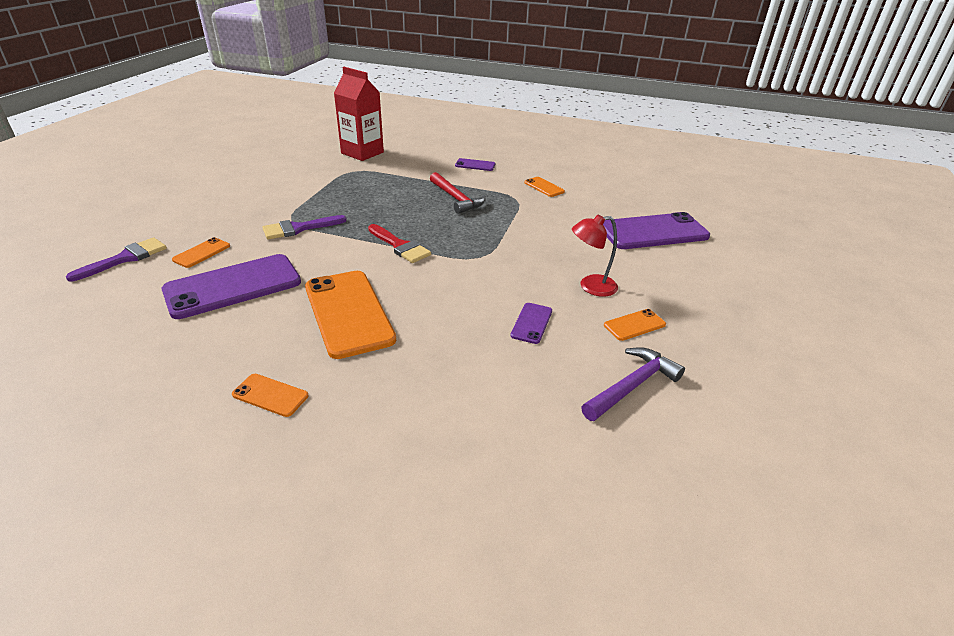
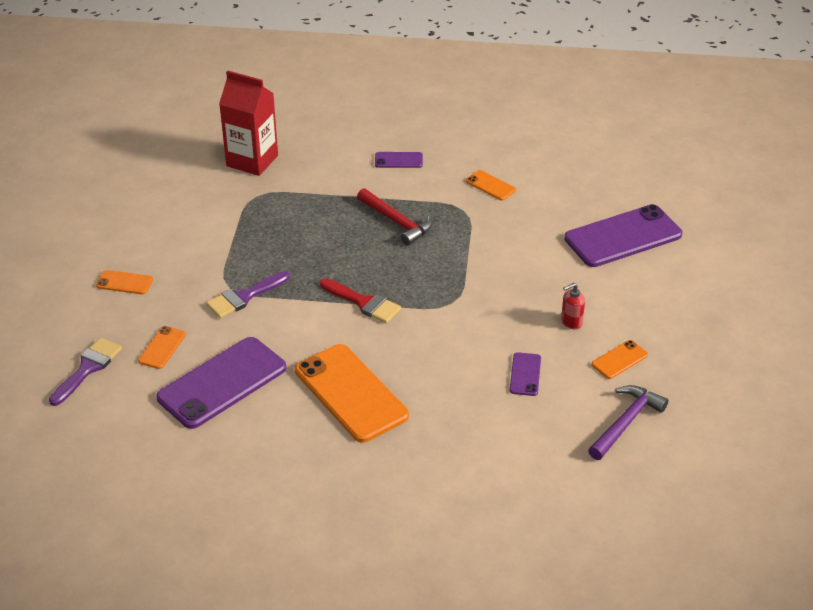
camera: 10 degrees left, 5 degrees up
(270, 395) = (326, 485): orange phone -> orange phone (124, 282)
(590, 286) = (571, 322): red lamp -> red soap dispenser

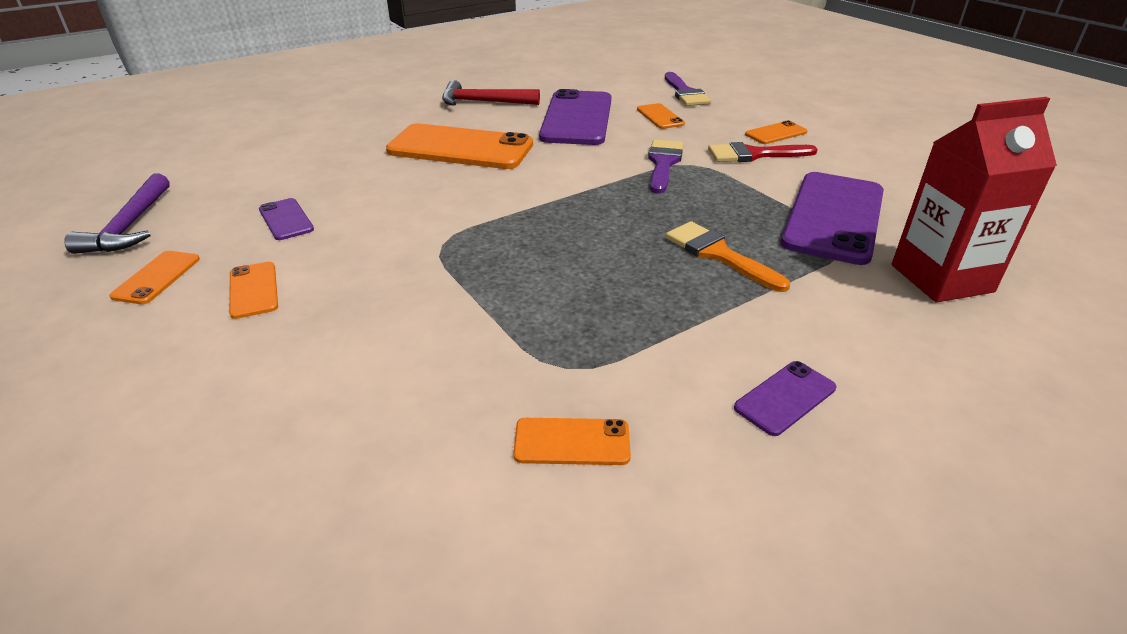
camera: 140 degrees right, 5 degrees down
(323, 221) = (718, 254): none -> orange brush
(364, 303) = (542, 204): red brush -> red brush (754, 154)
(396, 222) = (633, 298): red hammer -> red hammer (484, 102)
(571, 322) = (253, 290): red soap dispenser -> orange phone
(623, 236) = (213, 475): purple phone -> purple phone (833, 217)

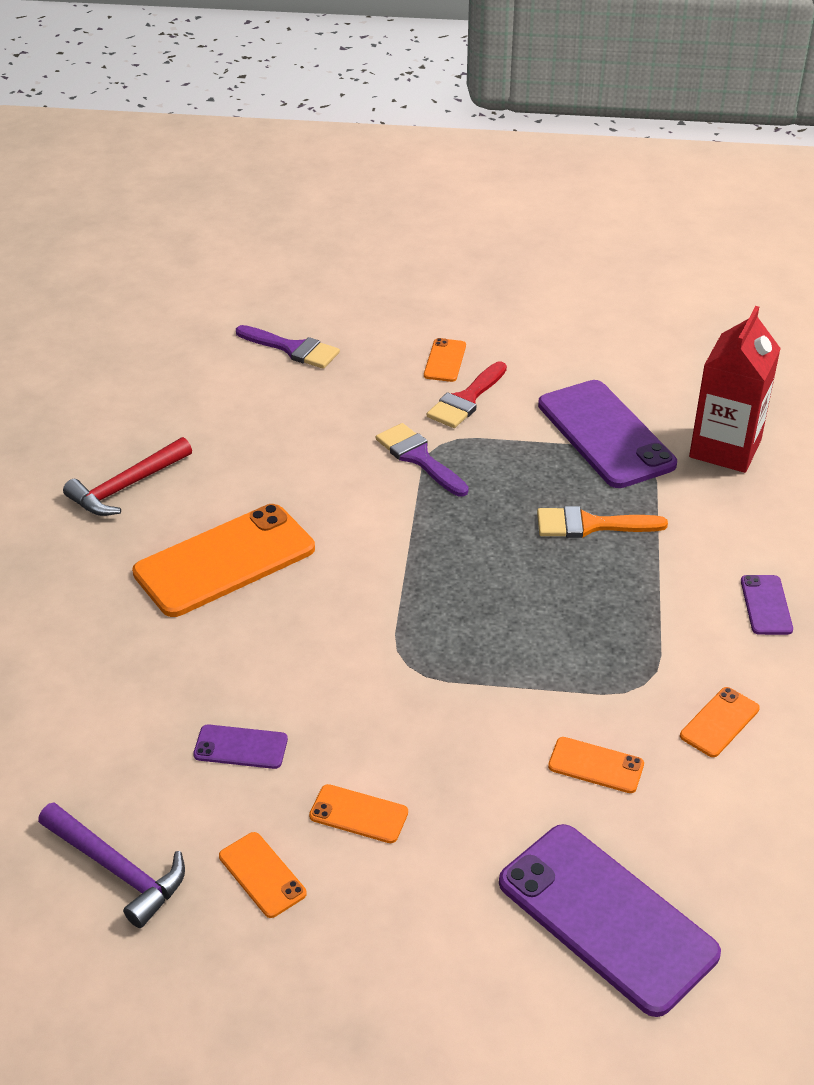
camera: 50 degrees left, 5 degrees up
(577, 118) = (257, 449): purple phone -> purple phone (606, 918)
(660, 117) = (324, 398): orange phone -> orange phone (596, 765)

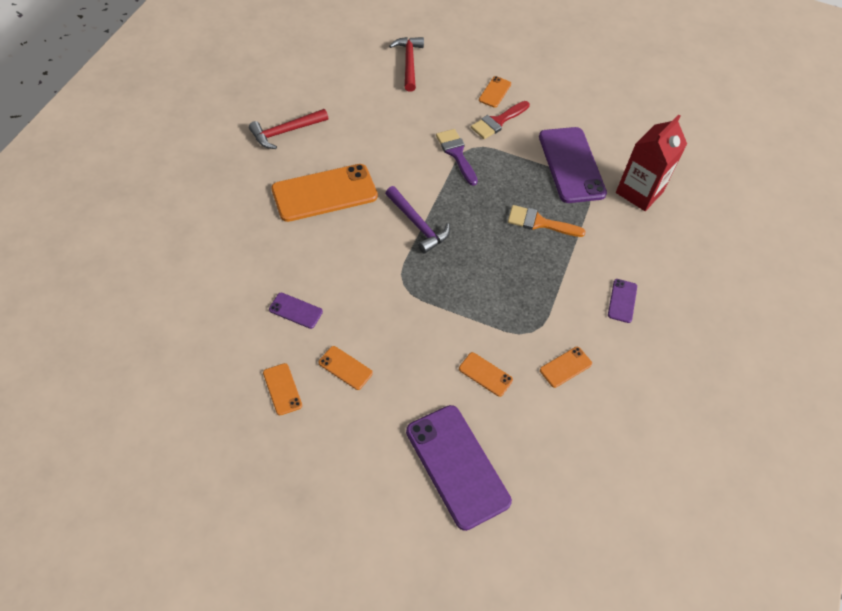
camera: 10 degrees right, 15 degrees up
(117, 869) = (208, 365): purple hammer -> purple hammer (417, 224)
(292, 349) = (409, 63): purple brush -> red hammer

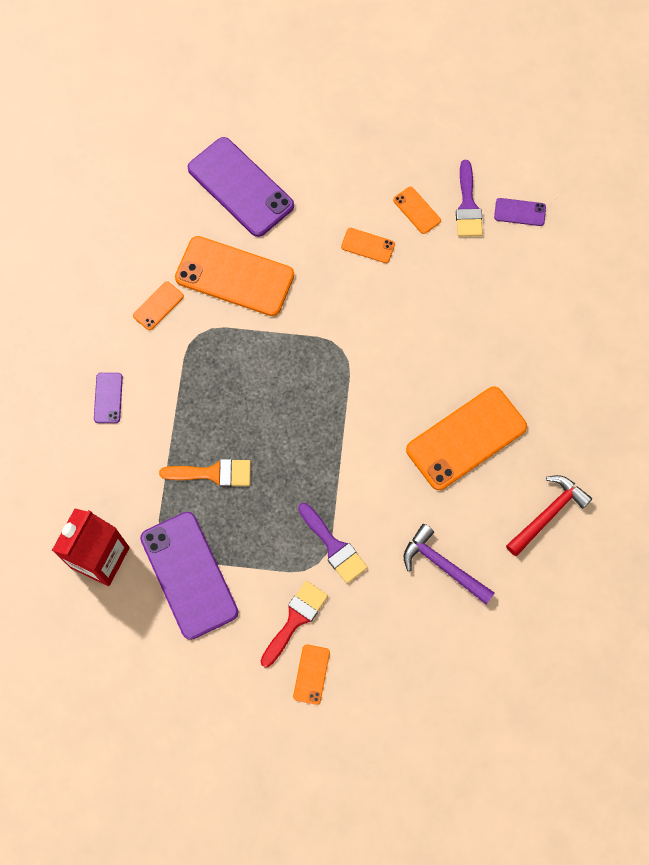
camera: 170 degrees right, 15 degrees up
(229, 379) = (468, 205): none -> purple brush
(295, 310) = (437, 288): purple phone -> purple phone (520, 212)
(409, 63) = (441, 691): red hammer -> none
(417, 224) = (349, 428): purple hammer -> purple hammer (443, 566)
(485, 374) = (234, 276): orange phone -> orange phone, size x2.19

